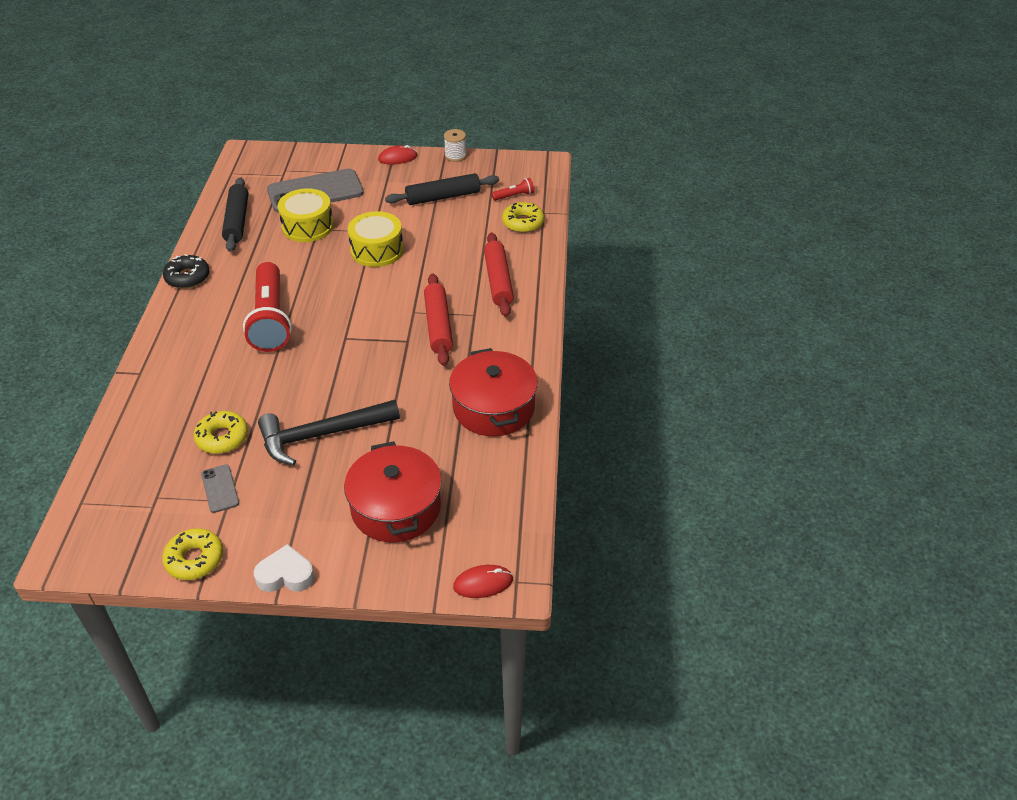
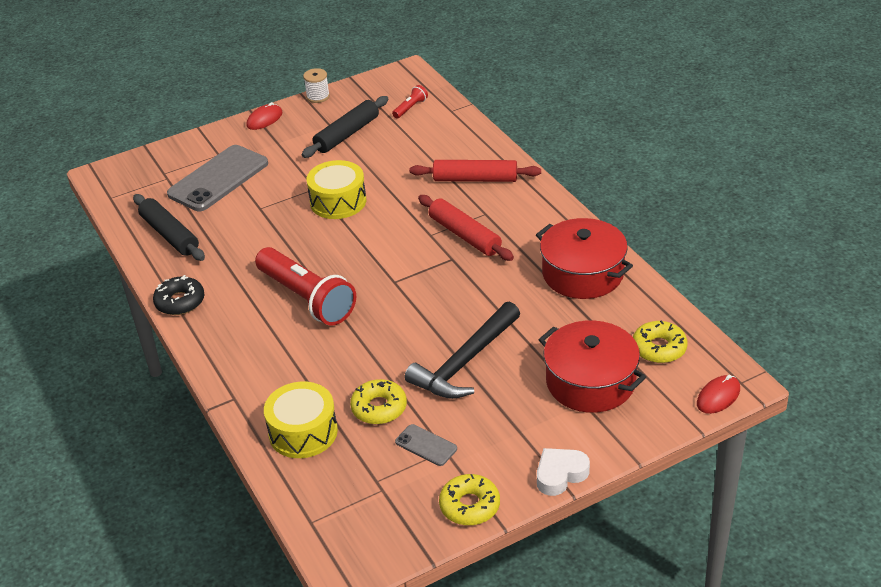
camera: 30 degrees left, 5 degrees down
(308, 226) = (247, 210): yellow drum -> yellow drum (303, 432)
(498, 281) = (475, 179): red rolling pin -> red rolling pin turned 45 degrees counterclockwise
(523, 223) = (443, 126): yellow donut -> yellow donut (659, 348)

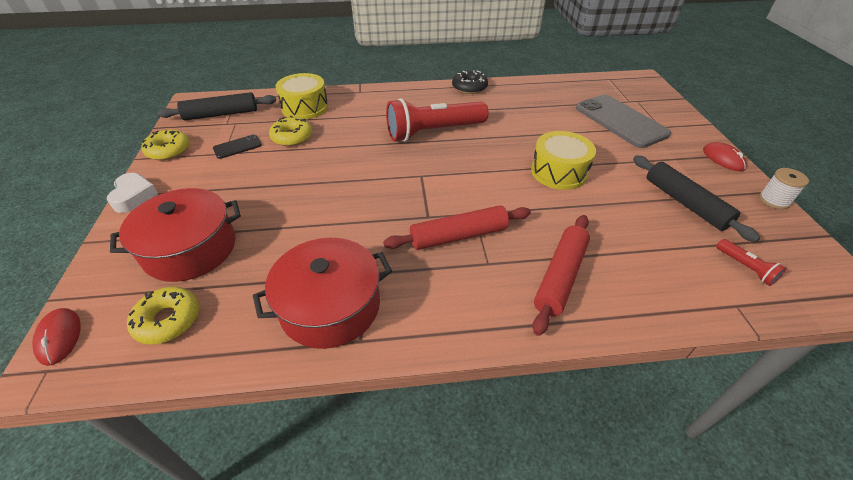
camera: 110 degrees right, 5 degrees up
(169, 235) = (550, 93): black rolling pin -> black rolling pin (221, 114)
(426, 445) = (237, 147): grey phone -> black phone
(465, 362) = (292, 185): black hammer -> none

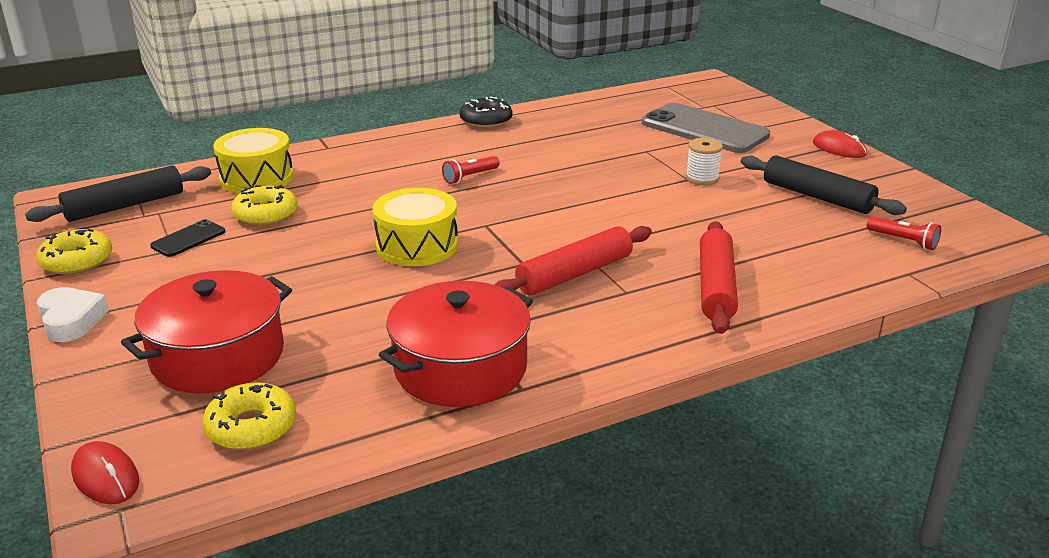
camera: 20 degrees left, 15 degrees down
(433, 132) = (470, 177): red flashlight -> red flashlight, size x0.42
(559, 172) = (658, 192): yellow drum -> yellow drum (417, 245)
(774, 200) = (908, 178): white spool -> white spool (702, 178)

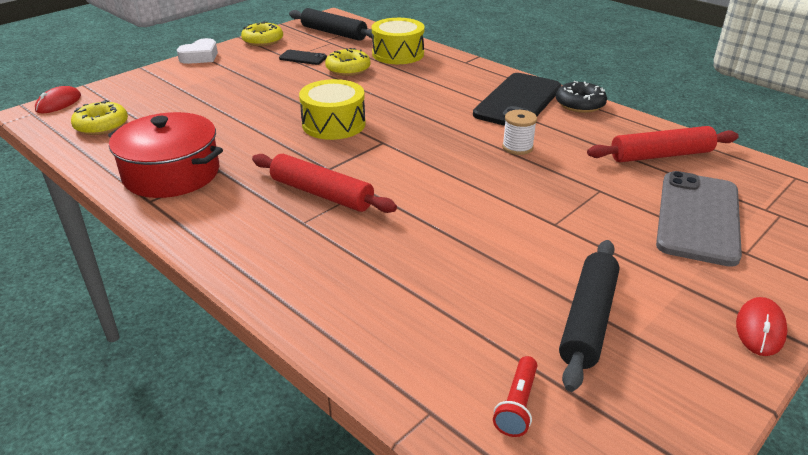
camera: 70 degrees right, 5 degrees up
(218, 356) = (172, 99): red pot -> none
(453, 144) = (518, 101): none -> black phone
(470, 177) = (462, 120): red flashlight -> none
(702, 178) = (564, 232): white spool -> white spool (517, 147)
(716, 287) = (332, 269): red rolling pin -> red rolling pin (661, 155)

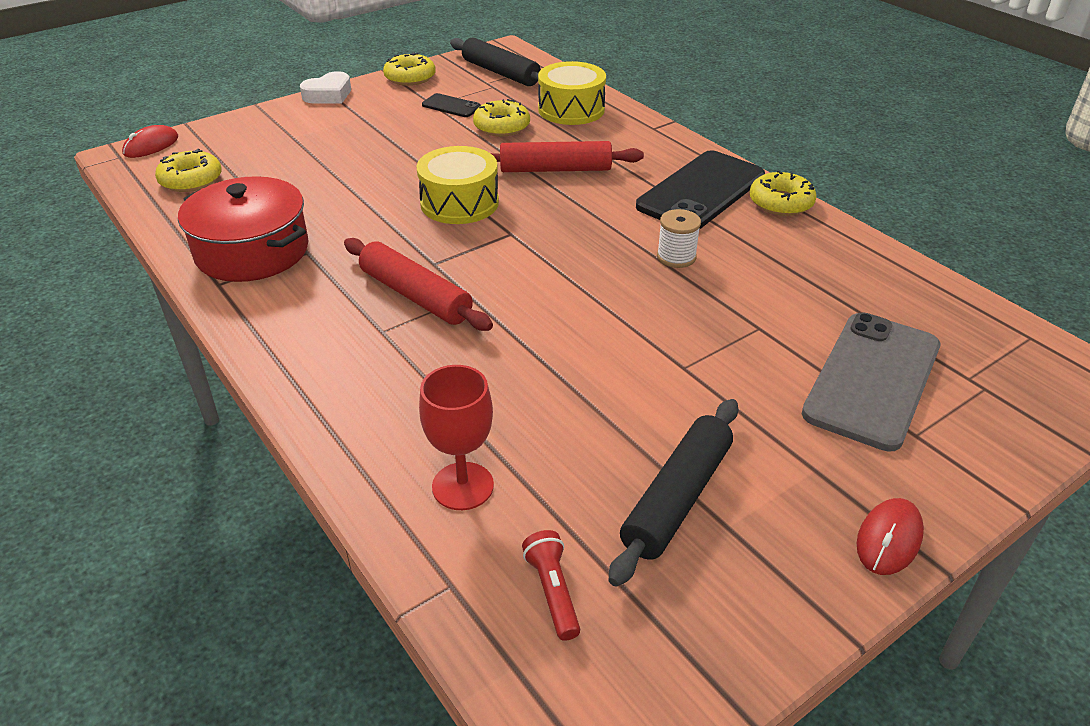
camera: 10 degrees right, 5 degrees up
(412, 332) = (463, 486): none -> red goblet
(517, 405) = (552, 591): red flashlight -> red flashlight turned 135 degrees clockwise
(580, 104) = (781, 202): black donut -> yellow donut
(661, 155) = (859, 287): red rolling pin -> red rolling pin (555, 169)

